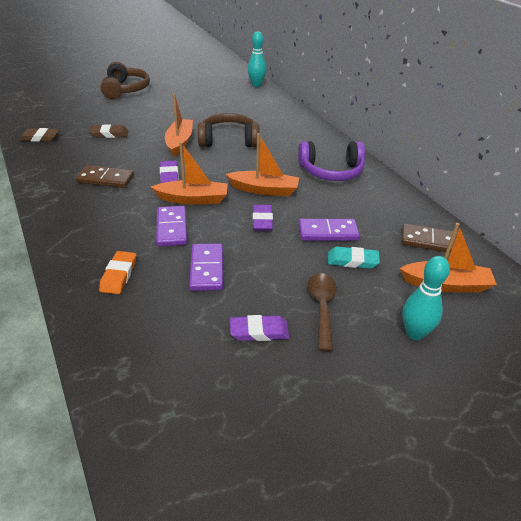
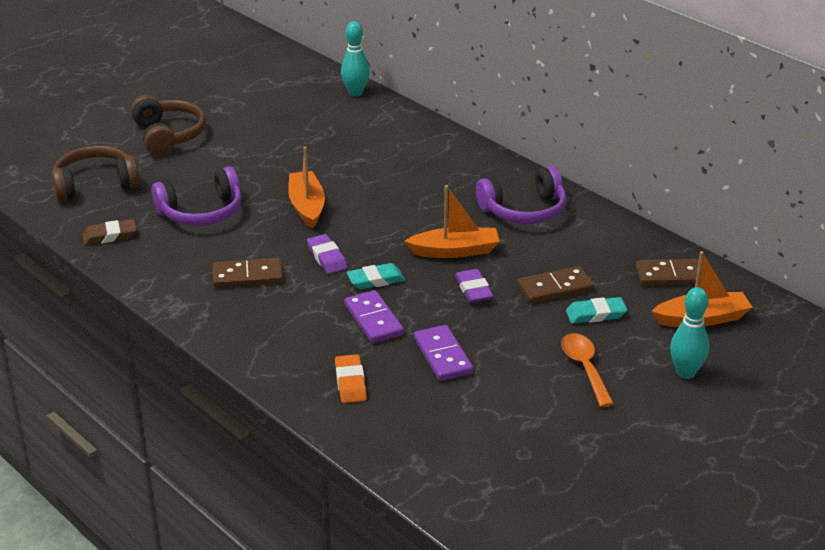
camera: 15 degrees left, 5 degrees down
(109, 134) = (201, 212): brown eraser -> purple headphones
(193, 199) = (375, 280): orange boat -> turquoise eraser
(228, 140) = (370, 191): brown headphones -> brown headphones (95, 184)
(259, 331) = (533, 404): purple eraser -> none
(322, 307) = (584, 368): brown spoon -> orange spoon
(328, 232) = (555, 288): purple domino -> brown domino

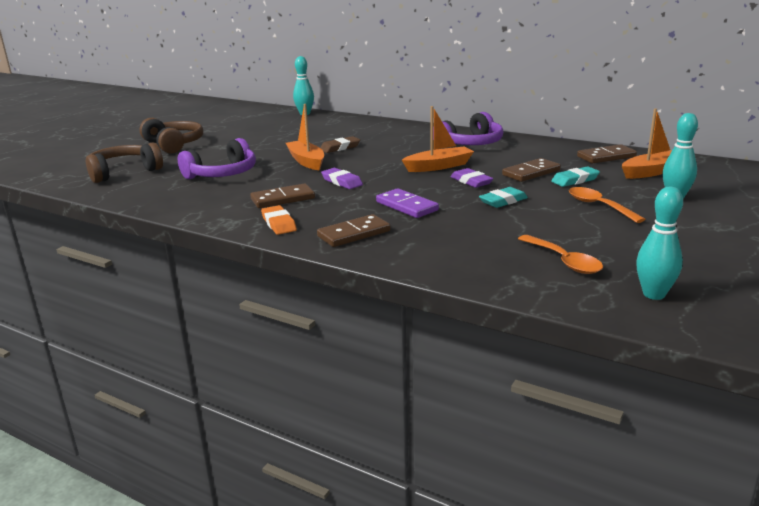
camera: 15 degrees left, 10 degrees down
(110, 236) = (149, 194): brown eraser -> brown eraser (340, 148)
(293, 354) = (354, 234): none -> brown domino
(350, 382) = (417, 242): orange eraser -> orange eraser (278, 223)
(375, 280) = (390, 187): turquoise eraser -> turquoise eraser (503, 201)
(442, 356) = (481, 216): purple domino -> none
(478, 447) = (564, 261): none -> orange spoon
(528, 514) = (654, 294): none -> turquoise bowling pin

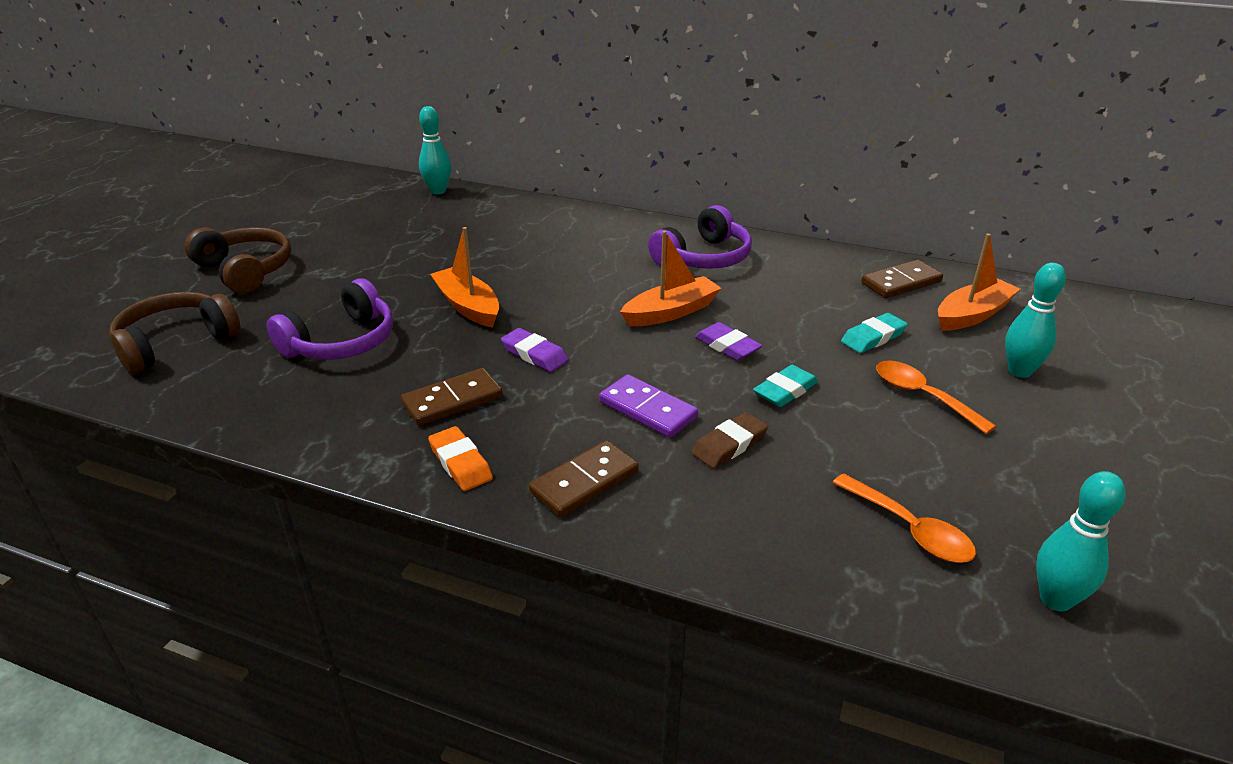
camera: 10 degrees left, 10 degrees up
(340, 148) = (511, 271): brown eraser -> brown eraser (729, 445)
(531, 173) = (807, 322): brown domino -> none

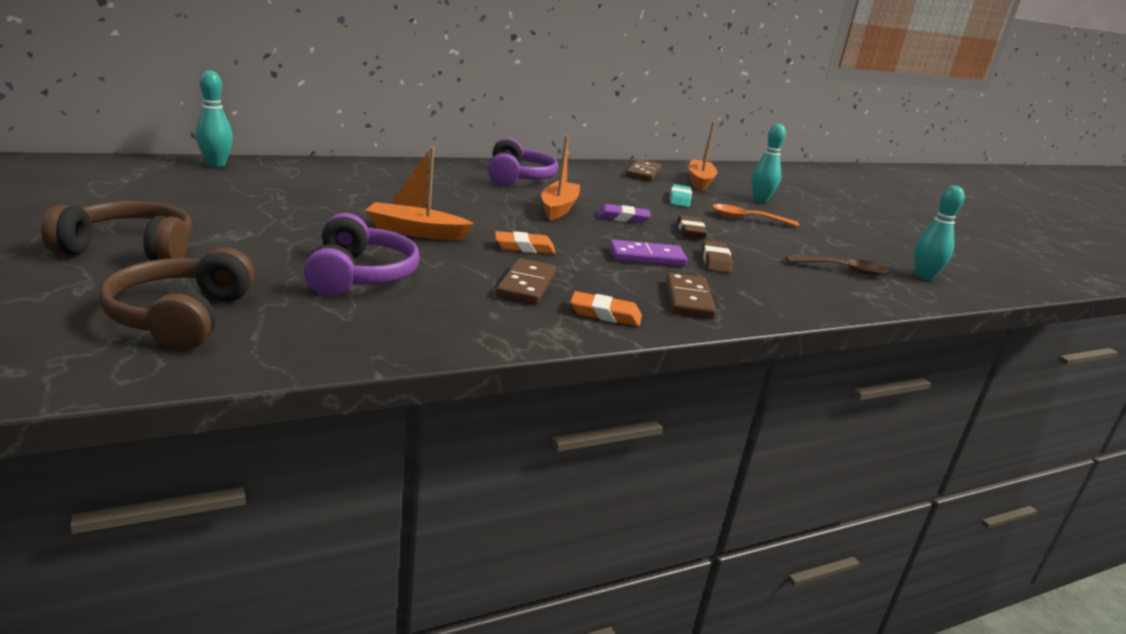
camera: 50 degrees left, 10 degrees down
(534, 354) = (524, 247): purple eraser -> orange eraser
(785, 390) = (690, 231): turquoise eraser -> brown eraser
(910, 529) = (843, 270): orange spoon -> brown spoon

